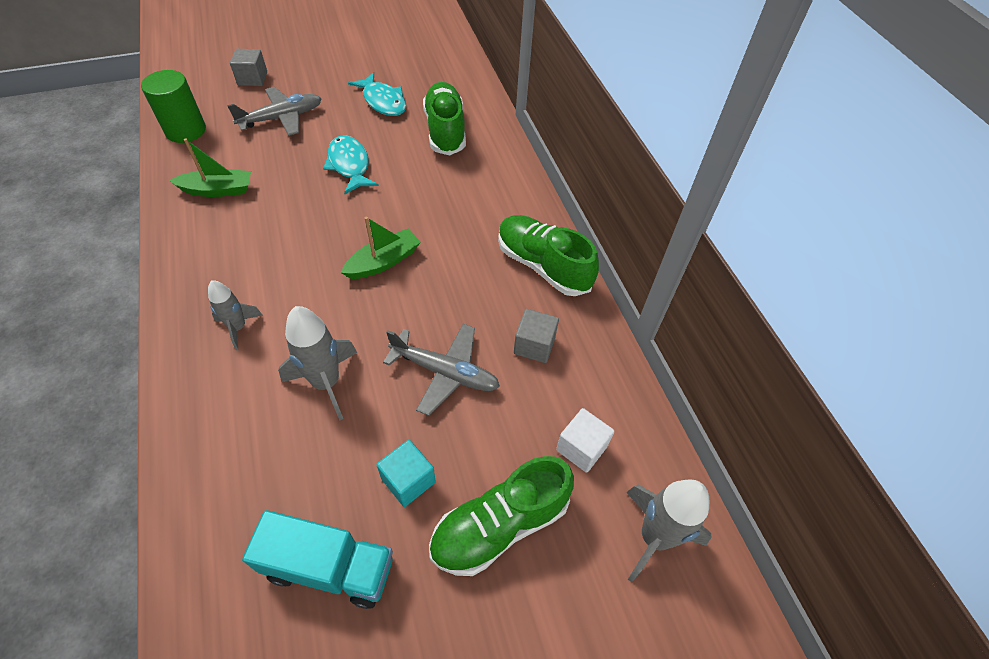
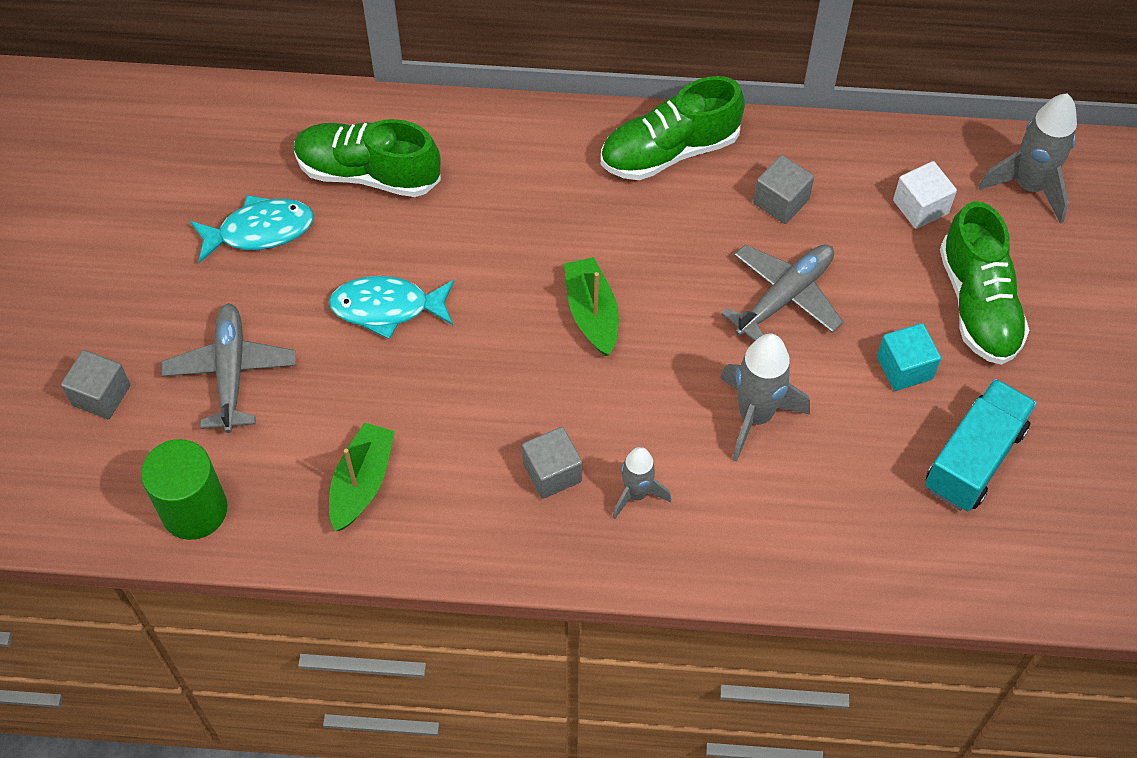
camera: 65 degrees left, 5 degrees up
(246, 277) = (552, 473): none -> grey cube

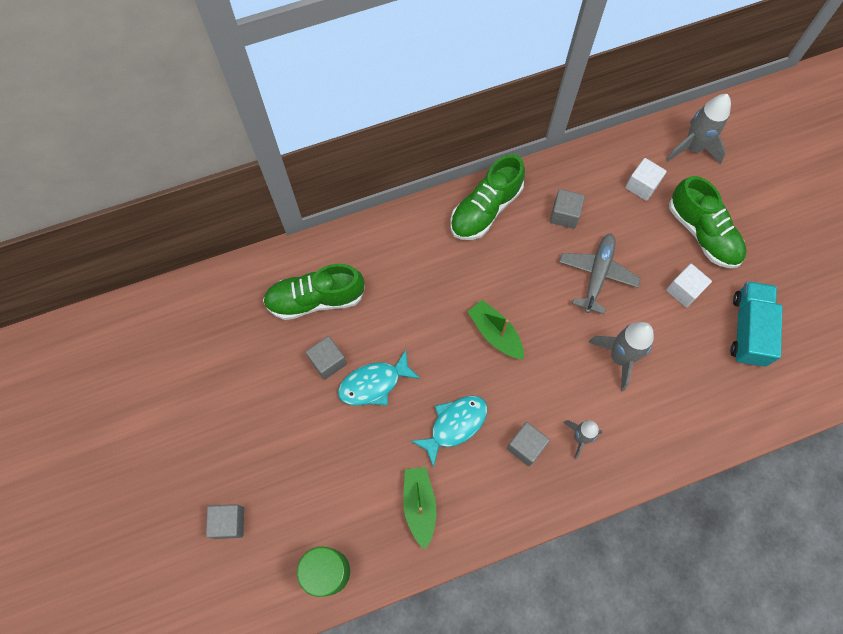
camera: 25 degrees left, 10 degrees up
(231, 373) = (302, 470): grey plane -> none
(260, 231) = (269, 367): turquoise fish -> turquoise fish (454, 425)
(341, 256) = (328, 361): none -> grey cube
(904, 368) = (684, 290): turquoise cube -> white cube

